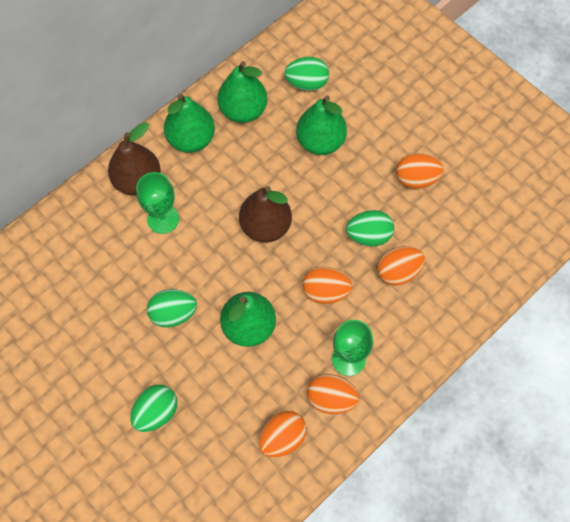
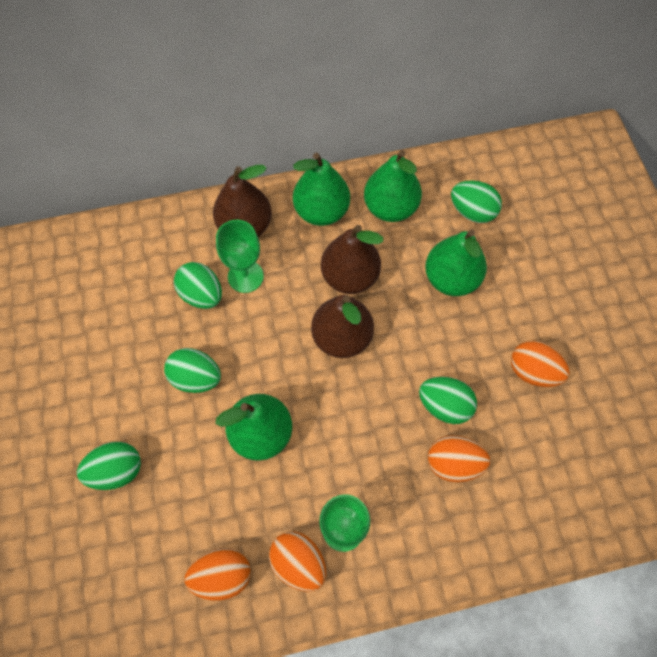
camera: 30 degrees right, 0 degrees up
(137, 250) = (202, 295): none -> green egg
(244, 178) = (350, 277): none -> brown pear
(325, 292) = (362, 441): orange egg -> none

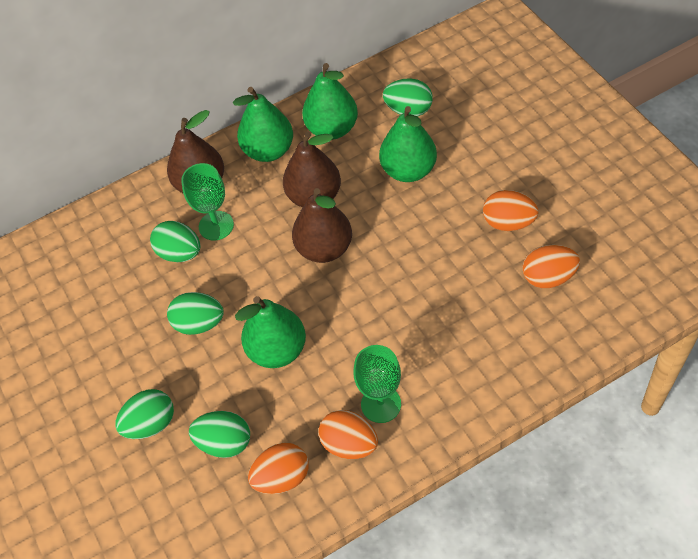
camera: 10 degrees left, 10 degrees down
(444, 405) = (438, 275): green egg -> green egg (224, 443)
(453, 463) = (462, 318): orange egg -> orange egg (548, 277)

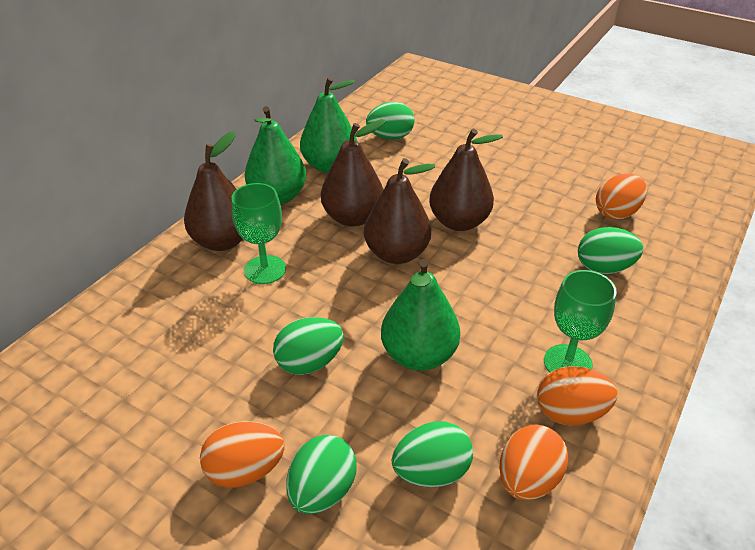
camera: 35 degrees left, 15 degrees down
(180, 253) = (239, 306): green egg -> green egg (604, 268)
(398, 234) = (459, 222): none -> brown pear
(408, 170) = (426, 175): green pear -> none
(508, 223) = (546, 186): orange egg -> orange egg (245, 470)

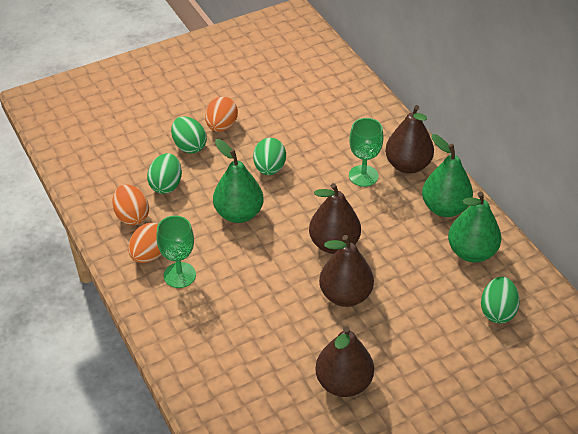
camera: 120 degrees right, 5 degrees up
(353, 217) = (391, 238): brown pear -> brown pear (343, 383)
(604, 268) = (236, 349): green egg -> none
(616, 213) = (287, 404): orange egg -> none

